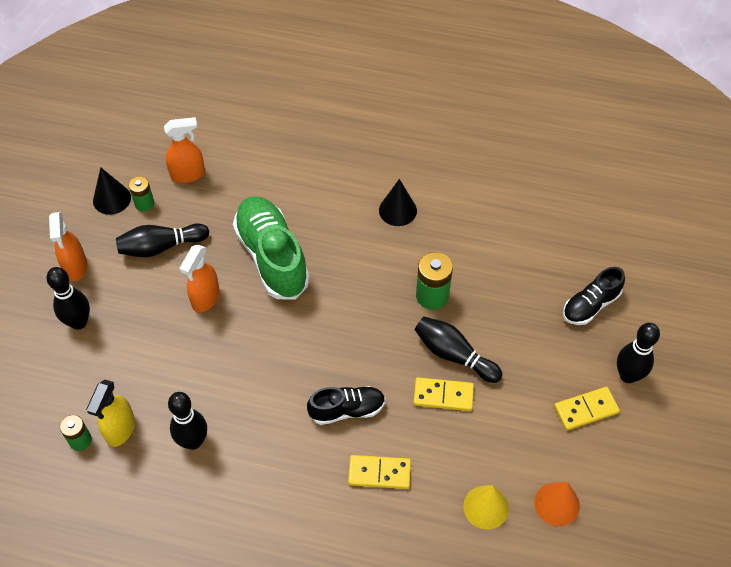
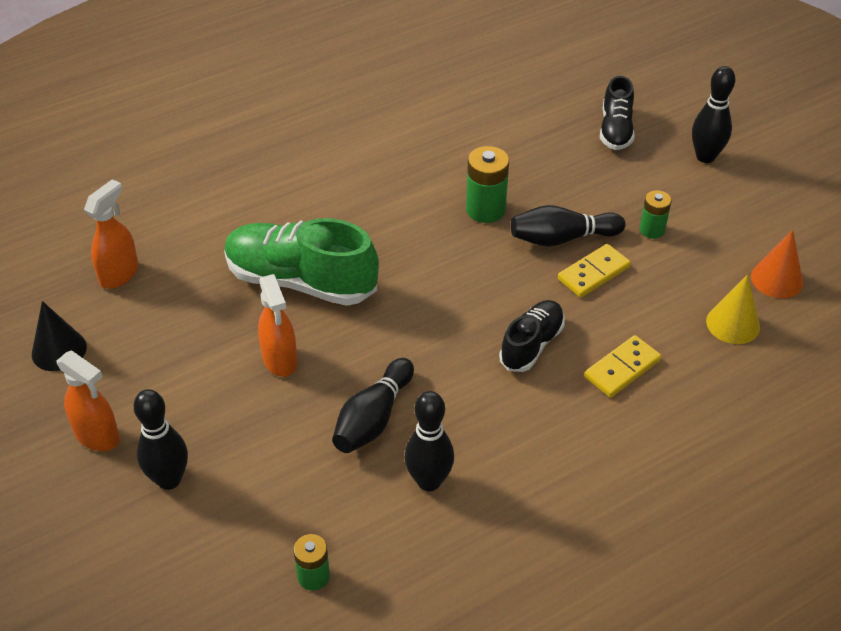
camera: 45 degrees left, 10 degrees down
(120, 429) = (343, 532): yellow spray bottle -> none
(144, 203) = (103, 329): green battery -> green battery (652, 230)
(161, 247) = (173, 352): black bowling pin -> black bowling pin (373, 418)
(397, 210) = (369, 168): black cone -> none
(586, 410) = (709, 201): yellow domino -> none

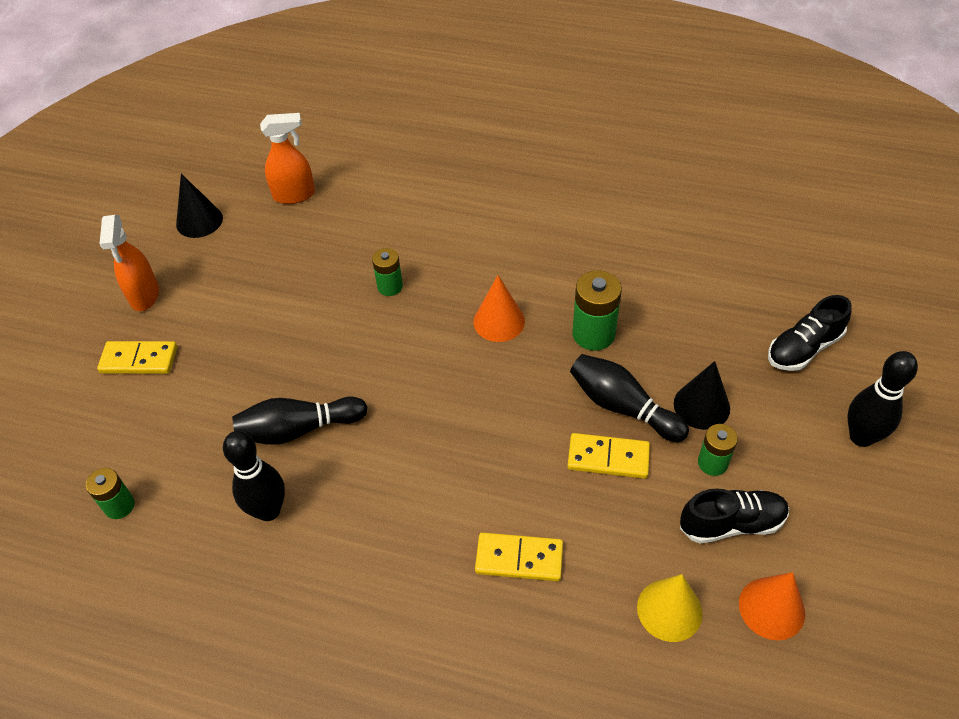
camera: 50 degrees right, 5 degrees up
(169, 479) = (139, 360): black bowling pin -> yellow domino
(280, 360) = (302, 334): orange spray bottle -> none
(301, 281) = (390, 286): green shoe -> green battery
(413, 246) = (499, 321): none -> orange cone
(531, 345) = (477, 474): black shoe -> black shoe (731, 523)
(604, 203) = (701, 406): none -> black cone

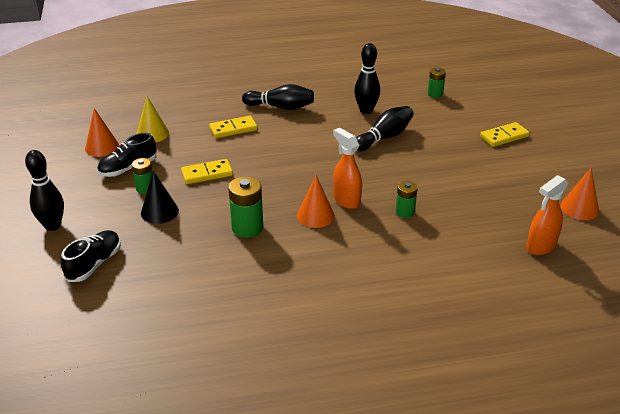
camera: 150 degrees right, 15 degrees down
(144, 296) = (547, 161): orange spray bottle -> orange spray bottle (346, 200)
(199, 221) = (579, 208): black cone -> orange cone
(622, 407) = (209, 197): black bowling pin -> black bowling pin (281, 107)

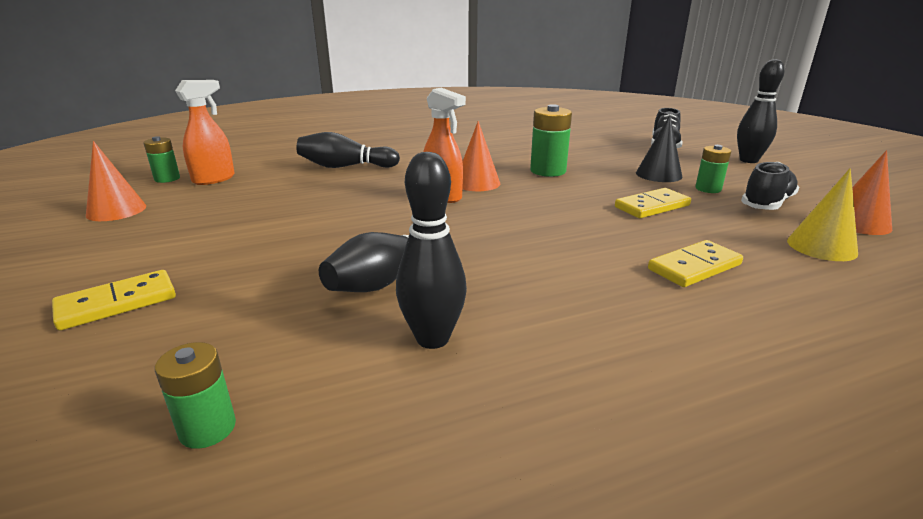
camera: 170 degrees right, 10 degrees down
(281, 107) = (649, 326): black bowling pin -> black bowling pin (345, 167)
(405, 212) = (366, 192): green battery -> green battery (167, 179)

